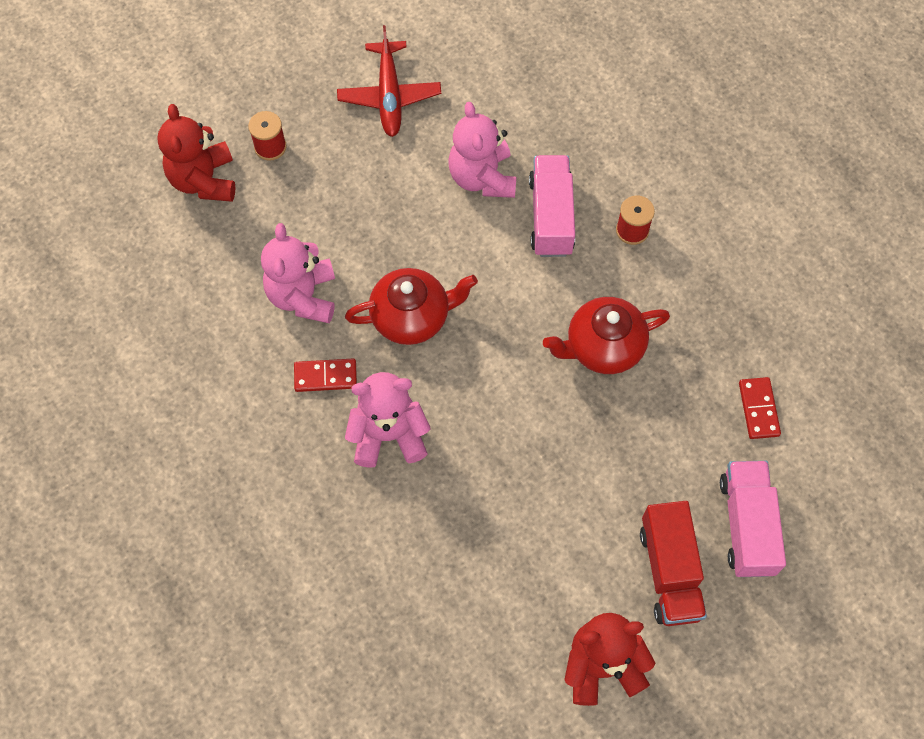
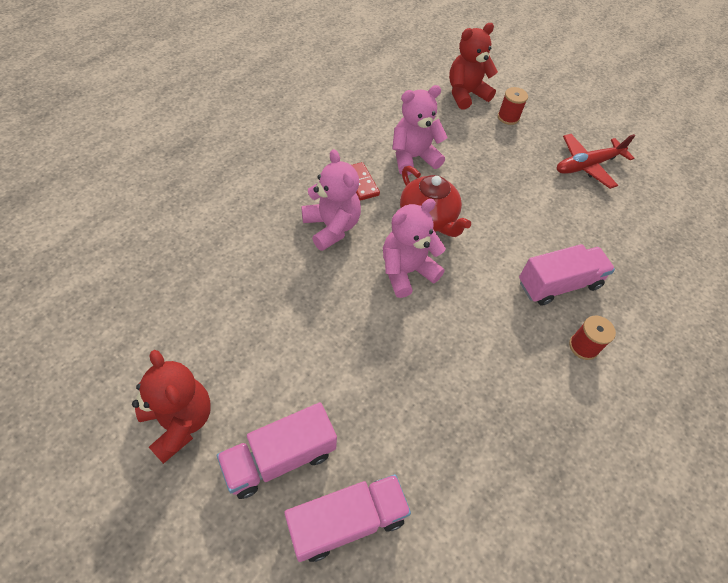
camera: 65 degrees right, 10 degrees down
(482, 177) = (562, 233): pink teddy bear -> pink teddy bear (406, 271)
(603, 347) = (466, 350): red teapot -> none
(669, 572) = (280, 458): red truck -> pink truck
(758, 409) = (470, 503): red domino -> none

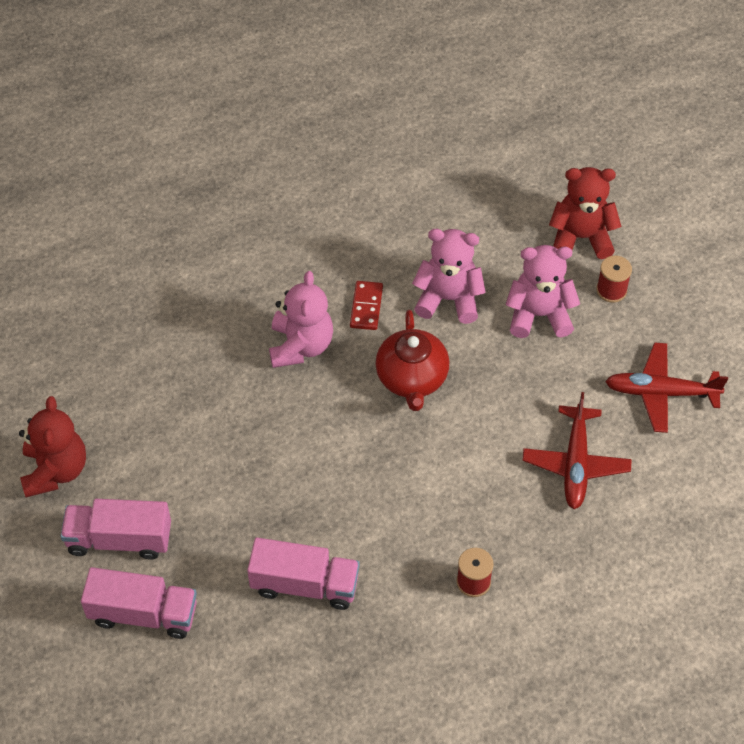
camera: 35 degrees right, 0 degrees up
(406, 271) = (346, 426): pink teddy bear -> pink teddy bear (539, 315)
(558, 284) = (501, 511): pink truck -> pink truck (305, 585)
(577, 230) = (575, 463): none -> red plane

